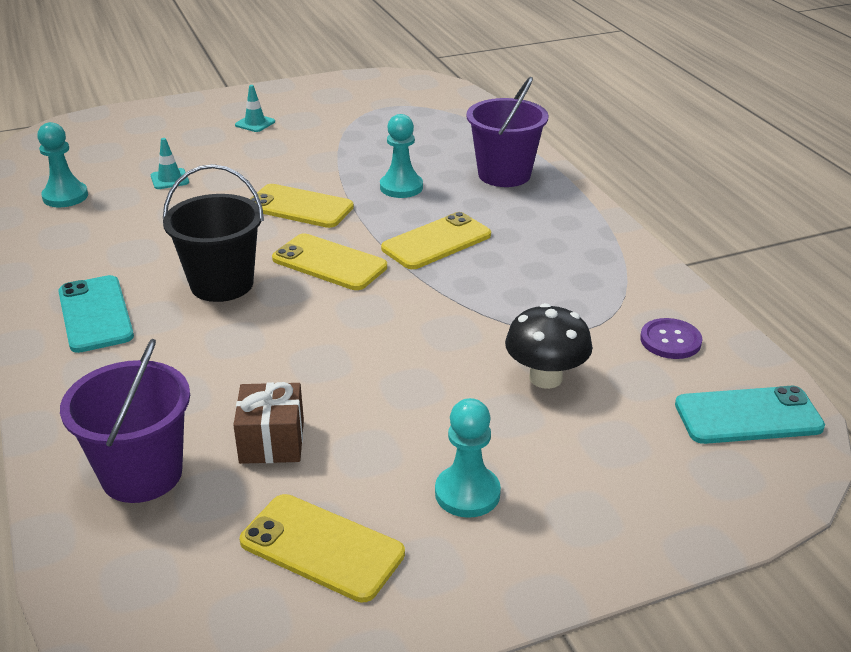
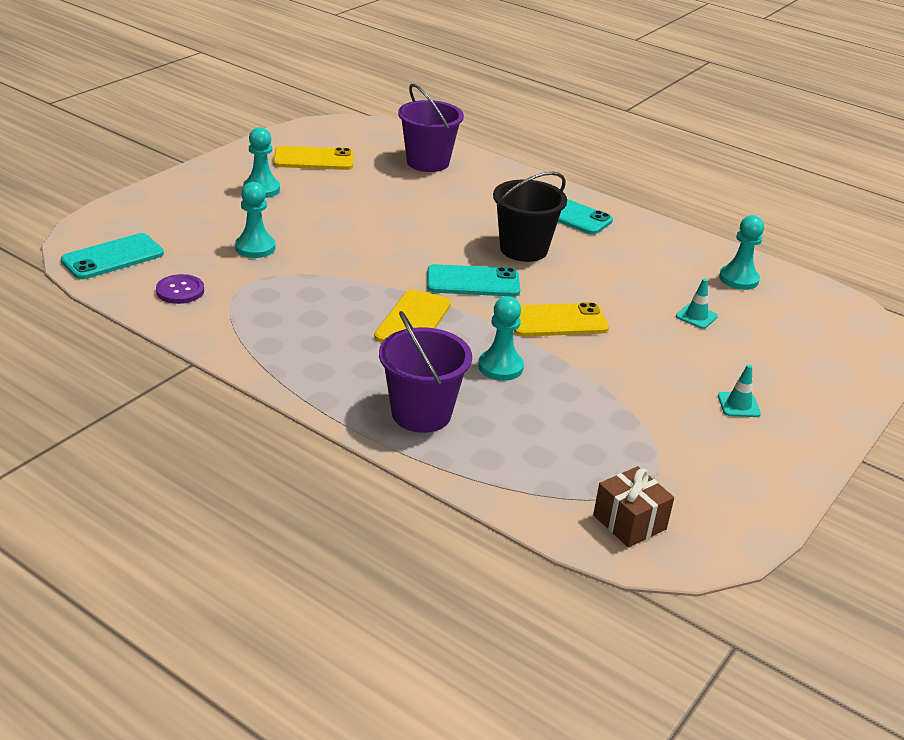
camera: 145 degrees right, 0 degrees up
(272, 441) = (382, 186): brown gift -> brown gift (629, 522)
(329, 263) = (473, 282): yellow phone -> turquoise phone
(545, 378) = (255, 247): black mushroom -> turquoise pawn

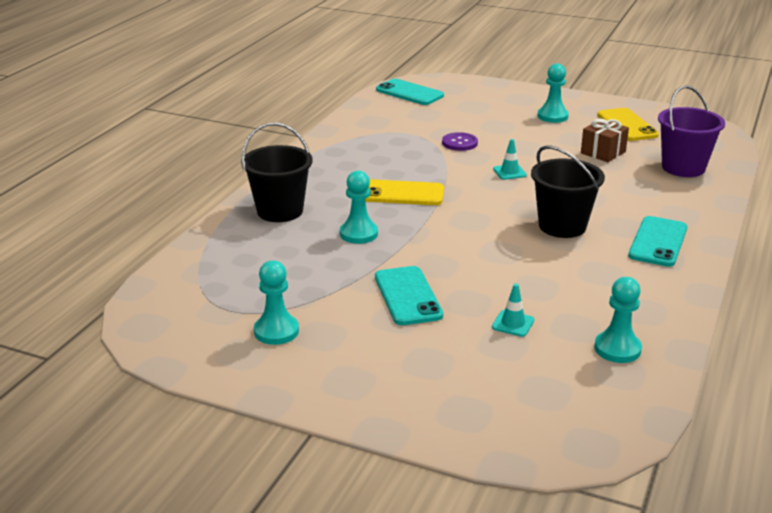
camera: 80 degrees right, 5 degrees down
(180, 291) = (384, 117): purple button -> purple button (459, 143)
(255, 247) = (461, 128): turquoise pawn -> turquoise pawn (276, 331)
(421, 413) = (280, 211): purple bucket -> black bucket
(473, 282) = (482, 210): turquoise phone -> turquoise phone (408, 296)
(557, 321) = (447, 252): yellow phone -> none
(629, 522) = (176, 303): brown gift -> brown gift (603, 152)
(738, 405) = (364, 352): turquoise traffic cone -> turquoise traffic cone (509, 172)

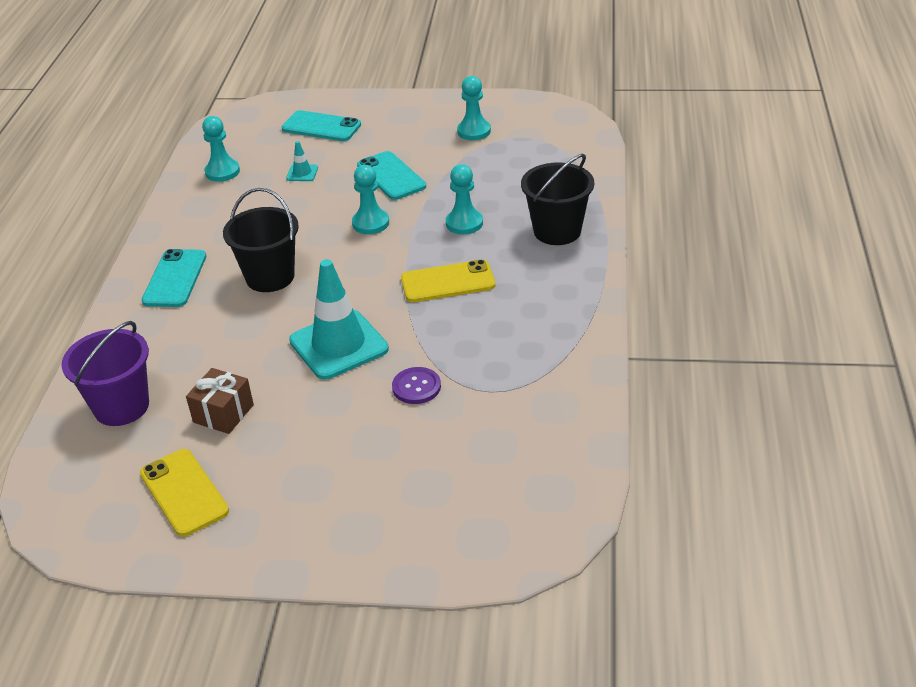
camera: 165 degrees right, 10 degrees up
(409, 93) = (543, 501): turquoise phone -> turquoise phone (321, 127)
(509, 172) = (338, 345): turquoise traffic cone -> turquoise traffic cone, size x2.34
(552, 116) = (298, 489): turquoise pawn -> turquoise pawn (370, 223)

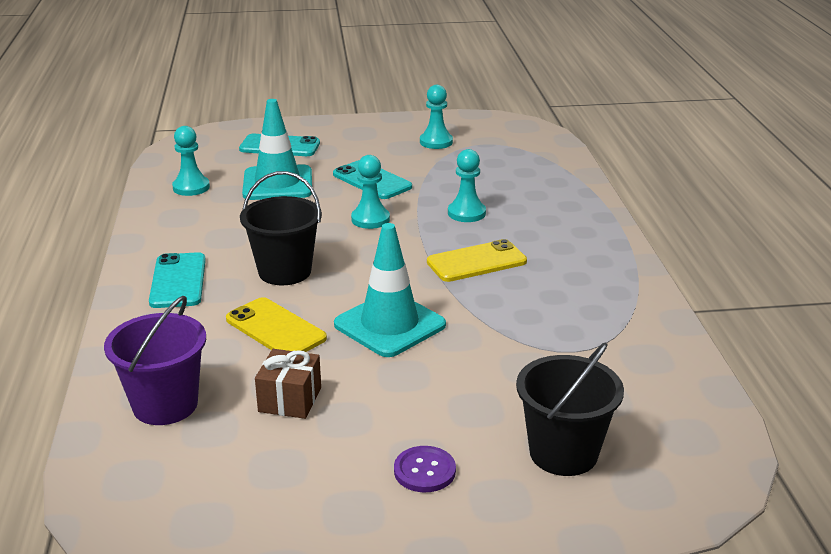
camera: 15 degrees left, 10 degrees down
(184, 492) = (278, 483): yellow phone -> yellow phone (275, 329)
(302, 173) = (278, 183): turquoise traffic cone -> turquoise traffic cone, size x2.34
(416, 387) = (493, 354): purple button -> purple button (424, 471)
(557, 231) = (562, 213): black bucket -> black bucket (563, 453)

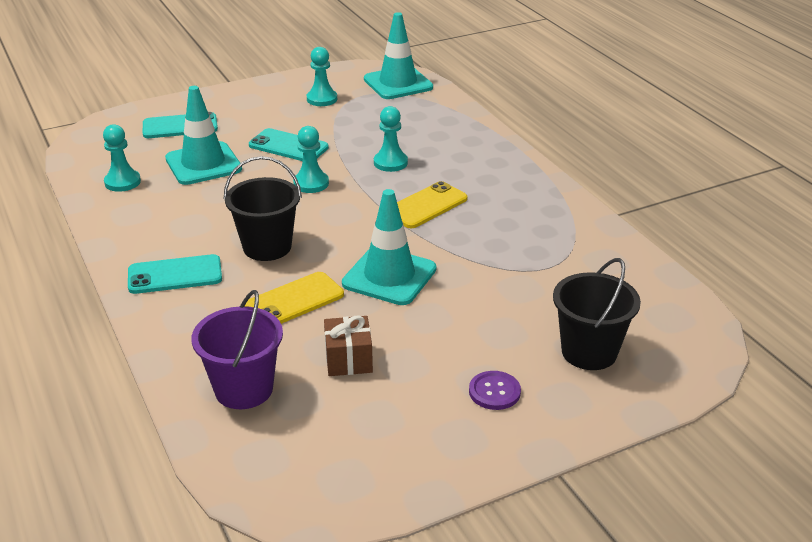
camera: 20 degrees left, 5 degrees up
(178, 281) = (175, 275): turquoise phone -> turquoise phone turned 75 degrees counterclockwise
(275, 329) = (294, 301): yellow phone -> yellow phone turned 60 degrees counterclockwise
(525, 138) = (398, 83): none -> turquoise traffic cone

